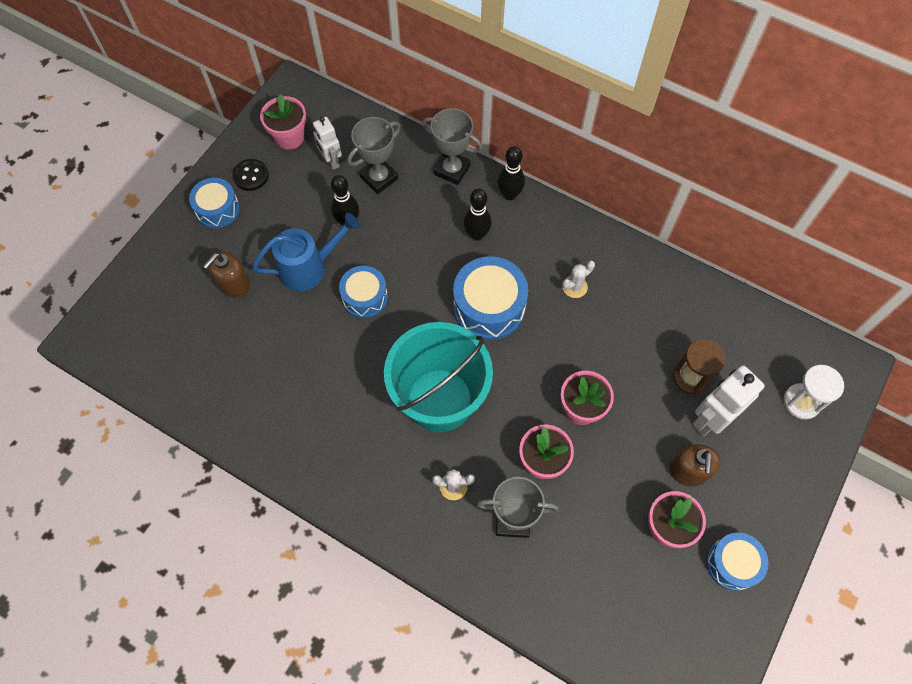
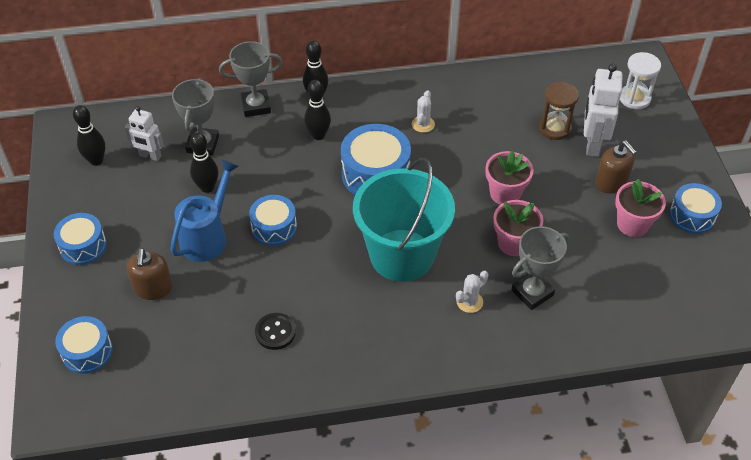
camera: 40 degrees left, 15 degrees down
(147, 303) = (87, 352): none -> blue drum
(251, 176) = (89, 206): black button -> black button (275, 332)
(289, 137) = (96, 160): pink flower pot -> black bowling pin

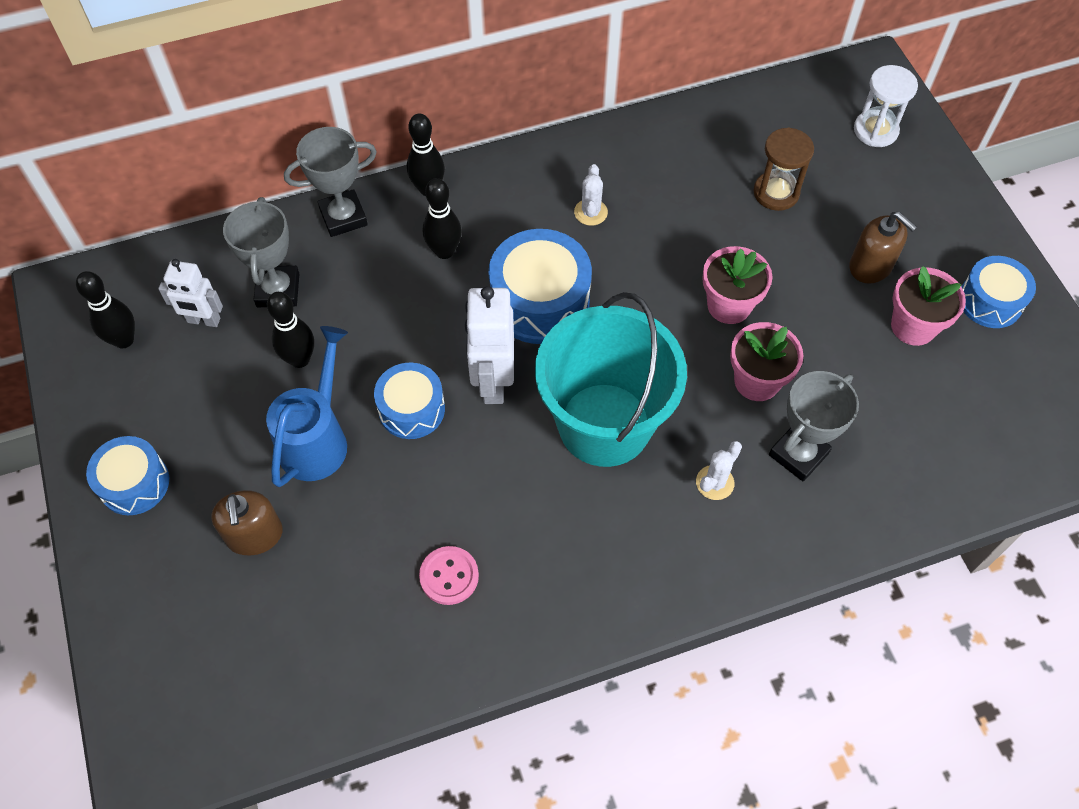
camera: 10 degrees left, 10 degrees up
(87, 352) = (178, 654): blue drum -> none
(275, 332) = (449, 576): black button -> pink button
(592, 144) = (833, 210): white robot -> white robot (493, 382)

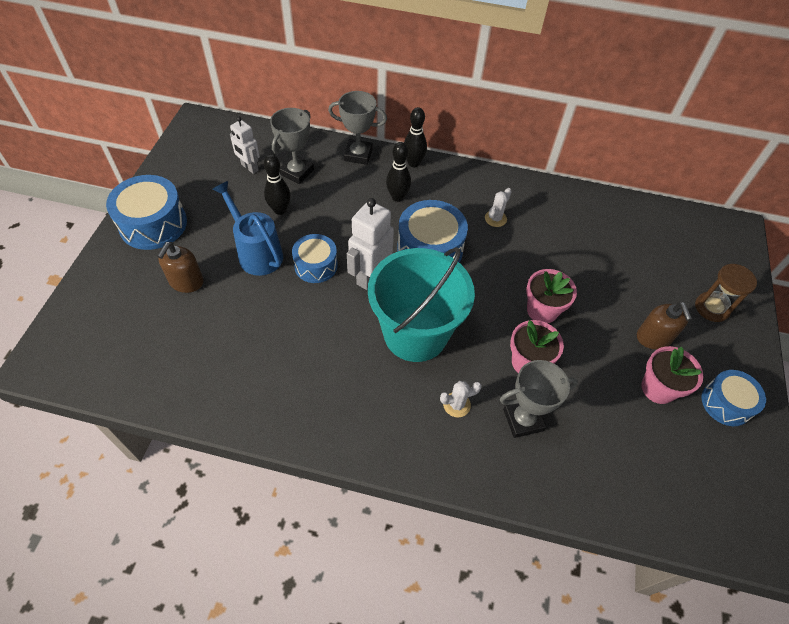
camera: 30 degrees right, 5 degrees down
(124, 340) = (205, 157): black bowling pin -> none
(134, 483) = (153, 224): blue drum -> blue drum, size x1.57
(317, 438) = (256, 252): blue watering can -> blue watering can turned 90 degrees counterclockwise
(449, 576) = (264, 362): pink button -> none
(776, 192) = (619, 264): brown hourglass -> brown hourglass (711, 308)
(875, 130) = (713, 262): white hourglass -> none

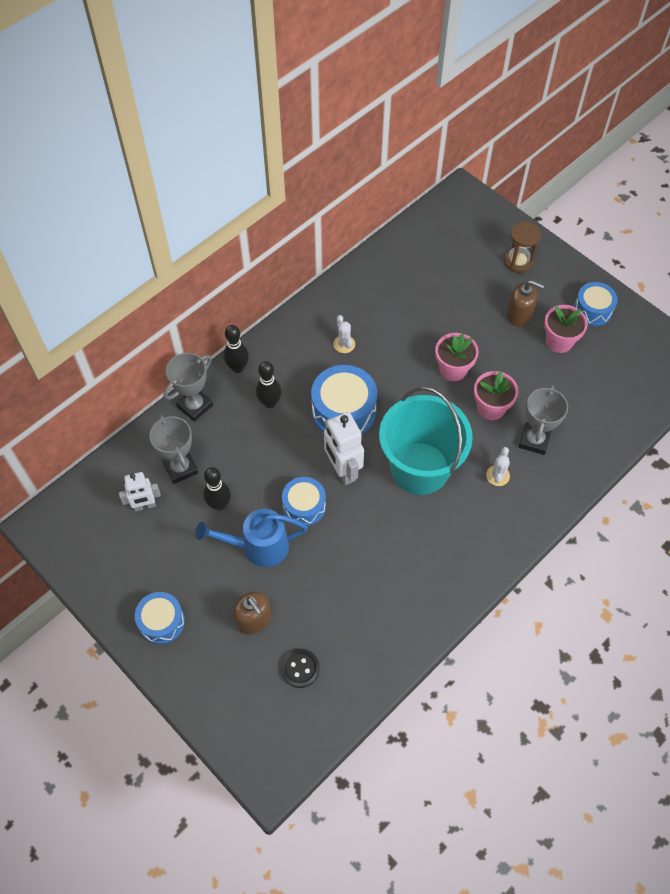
camera: 55 degrees left, 5 degrees up
(153, 224) = (162, 621): blue drum -> blue drum, size x0.64
(155, 337) = (300, 668): none -> black button

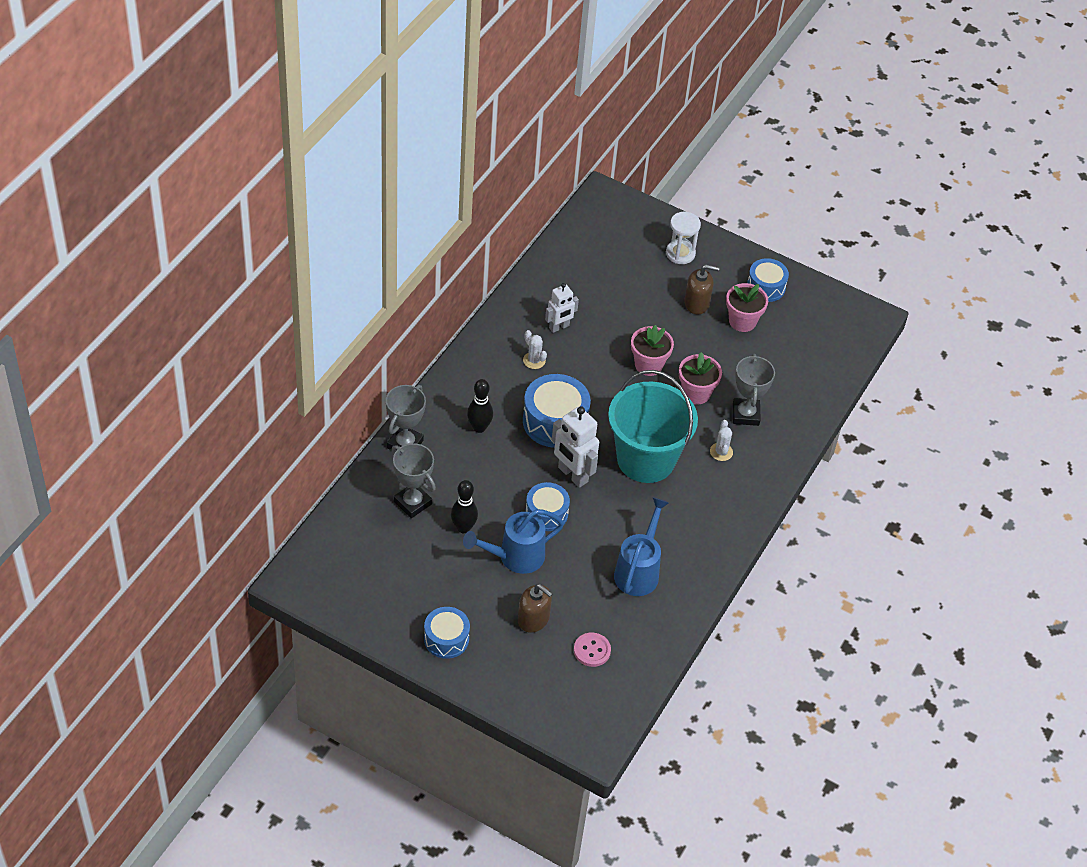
camera: 20 degrees left, 10 degrees down
(145, 506) = (390, 543): white robot -> white robot (559, 327)
(238, 367) = (435, 401): black bowling pin -> none
(300, 668) = (592, 650): black button -> pink button
(375, 588) = (639, 570): none -> blue watering can
(518, 261) = (680, 253): brown hourglass -> white hourglass

